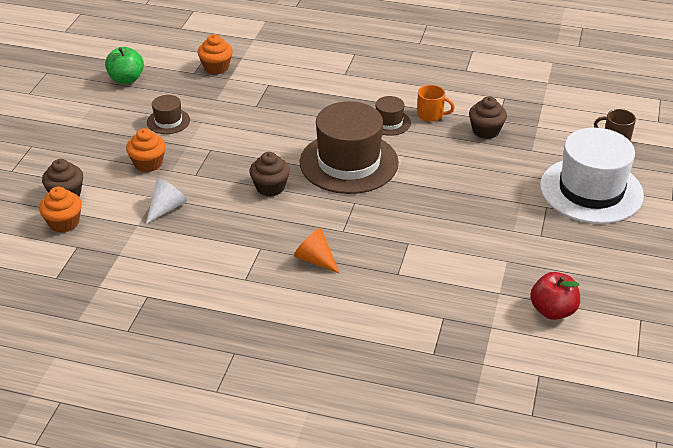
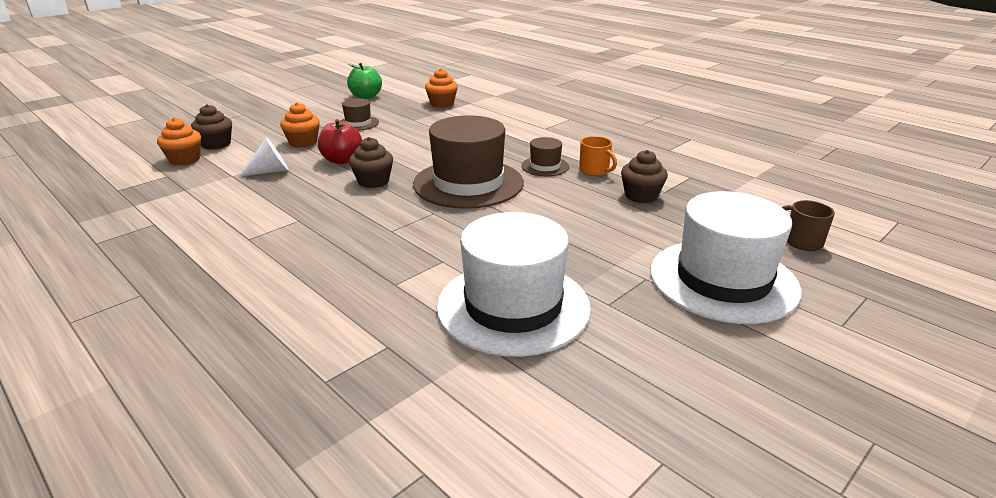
camera: 30 degrees right, 10 degrees down
(315, 259) = (332, 244): orange cone -> none
(488, 260) = (513, 306): none -> white hat
(552, 311) = (535, 394): red apple -> red apple (342, 160)

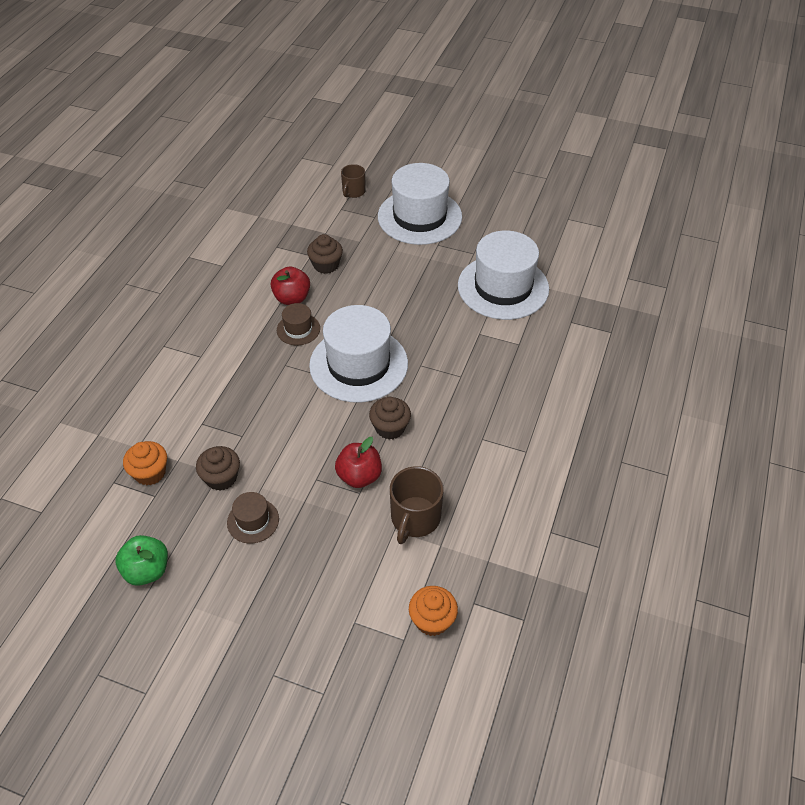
camera: 115 degrees left, 20 degrees up
(216, 144) = (380, 622): brown cupcake -> brown cupcake (221, 478)
(270, 171) = (415, 518): white cone -> brown mug
(303, 142) = (332, 539): orange cupcake -> none
(468, 183) = (358, 364): brown hat -> white hat
(594, 171) = (292, 298): orange mug -> red apple

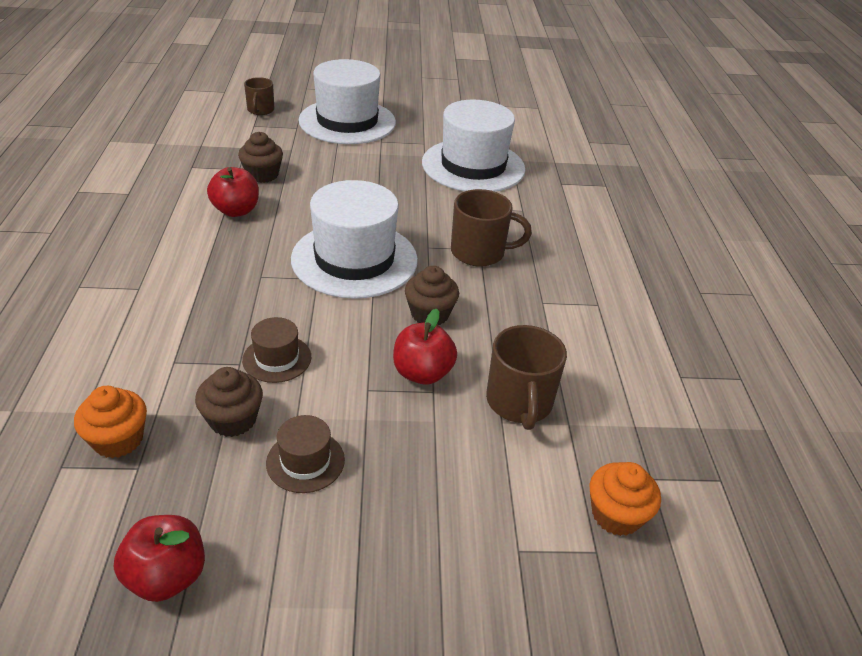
camera: 25 degrees left, 10 degrees down
(147, 570) = (167, 576): green apple -> red apple
(298, 329) = (260, 238): brown hat -> brown hat (277, 358)
(458, 379) = (479, 252): none -> brown mug

